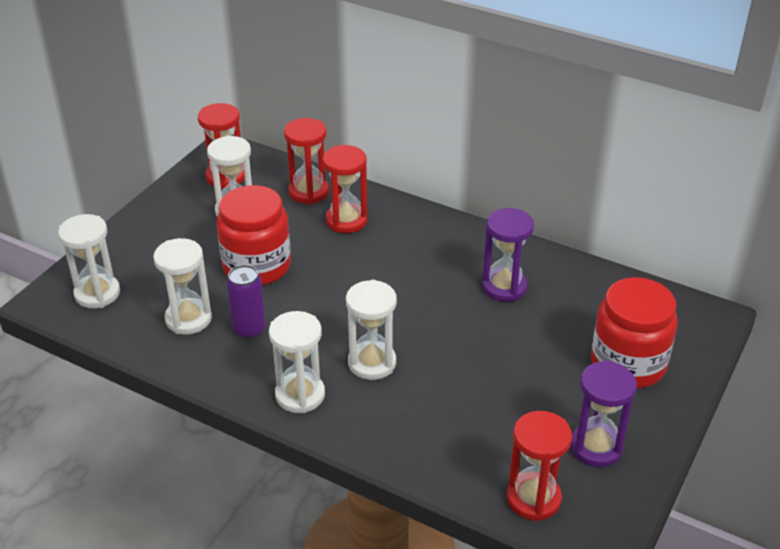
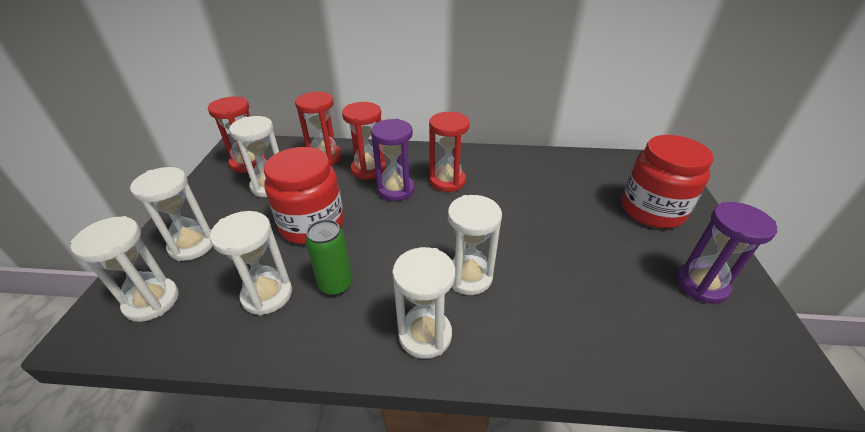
camera: 25 degrees left, 0 degrees up
(143, 253) = (192, 245): none -> white hourglass
(249, 329) = (336, 285): purple can -> green can
(504, 287) = (520, 183): purple hourglass -> purple hourglass (396, 190)
(533, 498) = (708, 357): red hourglass -> red hourglass (447, 181)

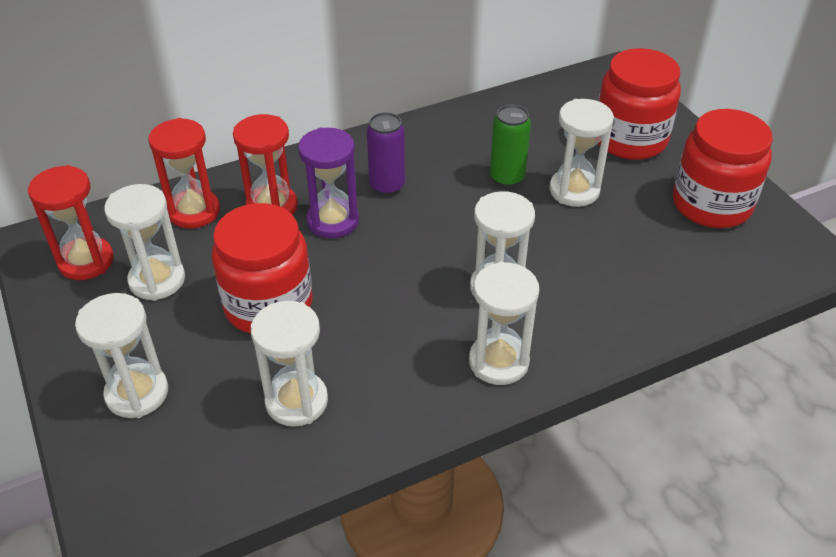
camera: 30 degrees left, 5 degrees up
(152, 301) = (163, 470): white hourglass -> white hourglass (574, 190)
(336, 285) = (364, 357): green can -> green can (507, 178)
(447, 181) = (387, 186): red hourglass -> purple can
(701, 285) = (711, 204): purple hourglass -> red jar

